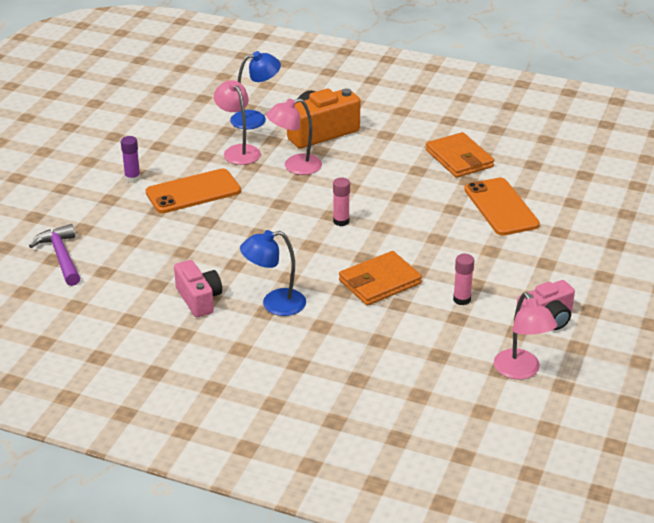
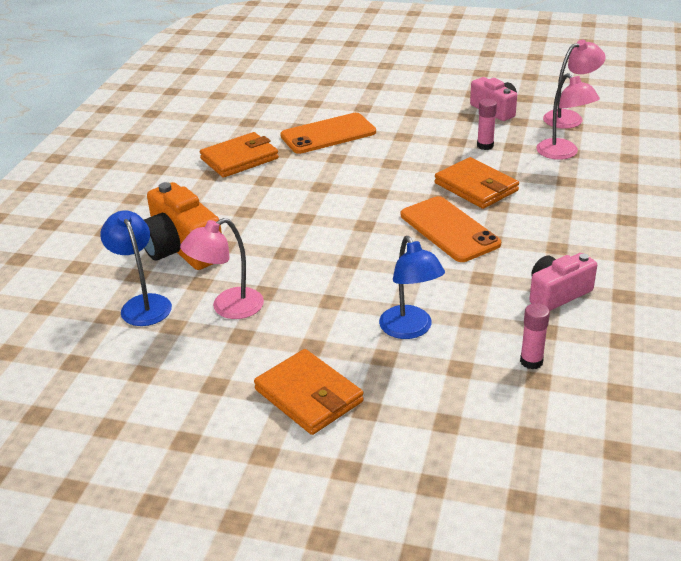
camera: 95 degrees left, 0 degrees up
(61, 256) = (522, 429): purple hammer -> none
(132, 178) = (308, 396): purple glue stick -> orange wallet
(193, 192) = (334, 332): orange phone -> orange phone (449, 229)
(274, 304) = (541, 243): blue lamp -> blue lamp (410, 330)
(295, 167) = (264, 259): pink lamp -> pink lamp (563, 153)
(341, 221) = (375, 217): pink glue stick -> pink glue stick (531, 361)

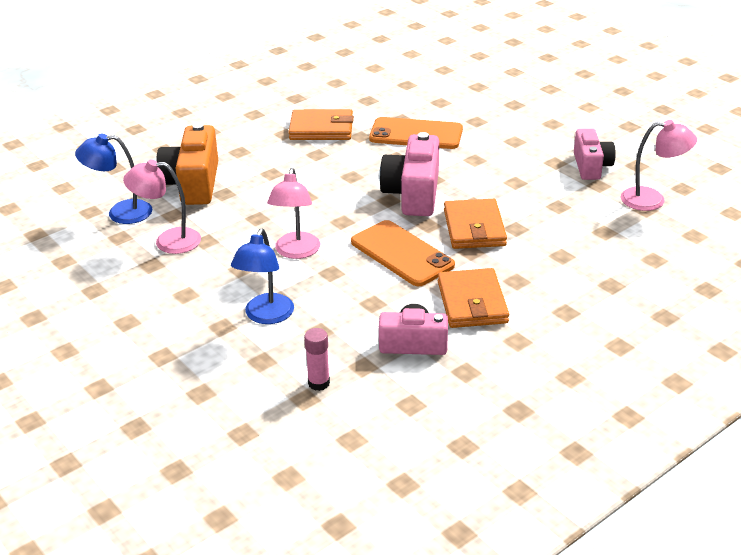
camera: 35 degrees right, 0 degrees up
(143, 304) = (120, 213): blue lamp -> blue lamp turned 105 degrees counterclockwise
(308, 396) = (139, 327): orange wallet -> orange wallet (472, 302)
(392, 180) = (413, 194): none -> pink camera
(449, 229) = (401, 254): orange phone -> orange phone turned 45 degrees counterclockwise
(485, 146) = (534, 195): pink glue stick -> none
(563, 153) = (595, 230): pink lamp -> pink lamp (296, 252)

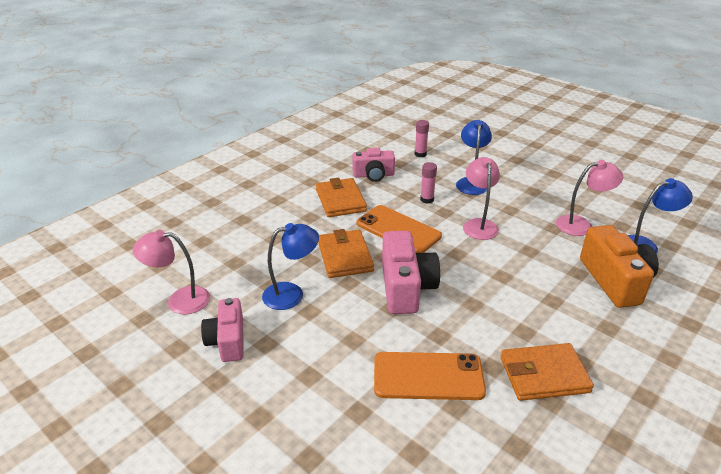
camera: 170 degrees right, 0 degrees up
(346, 293) = (427, 199): none -> pink glue stick
(534, 197) = (291, 294): none -> blue lamp

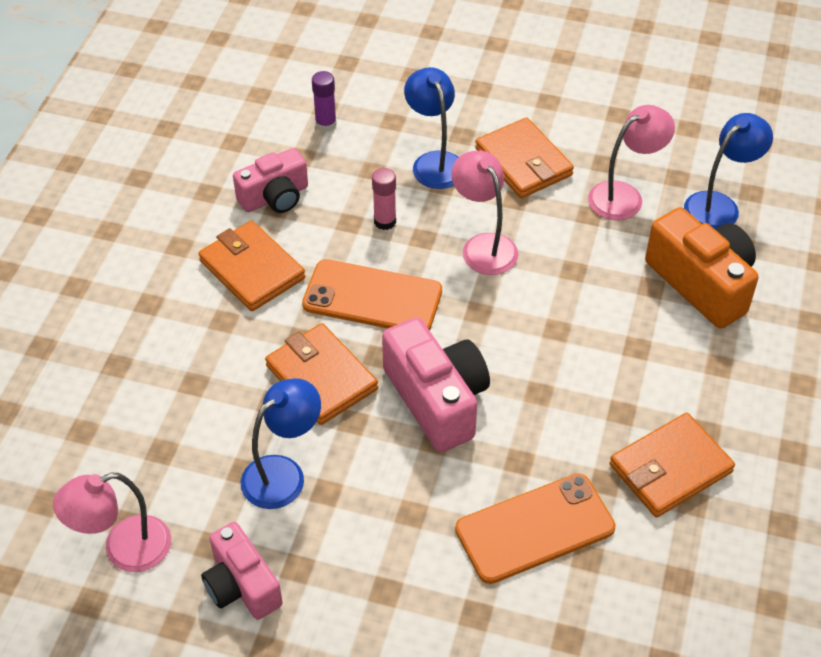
camera: 25 degrees left, 15 degrees up
(420, 154) = (326, 124): pink glue stick -> purple glue stick
(524, 195) = (523, 162): none -> orange wallet

